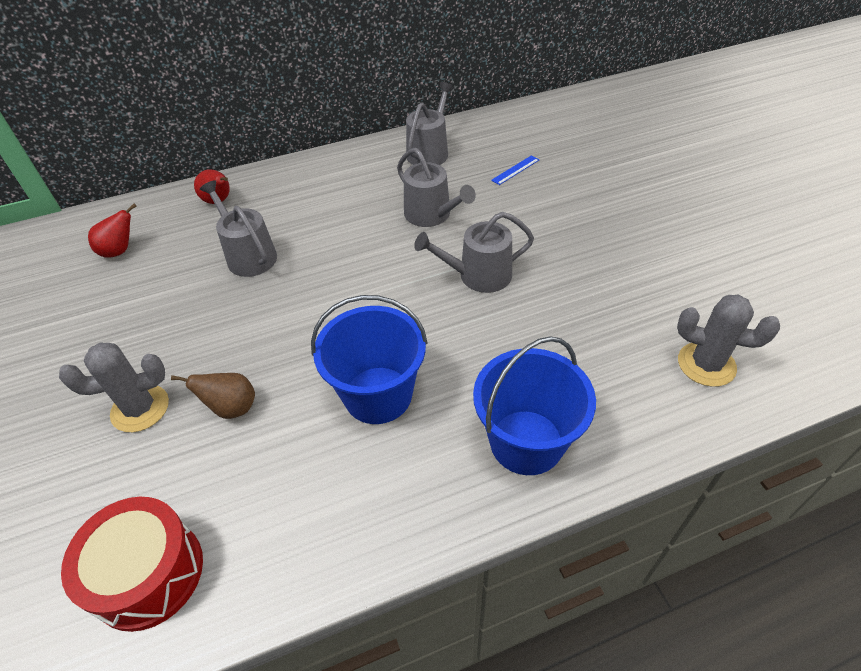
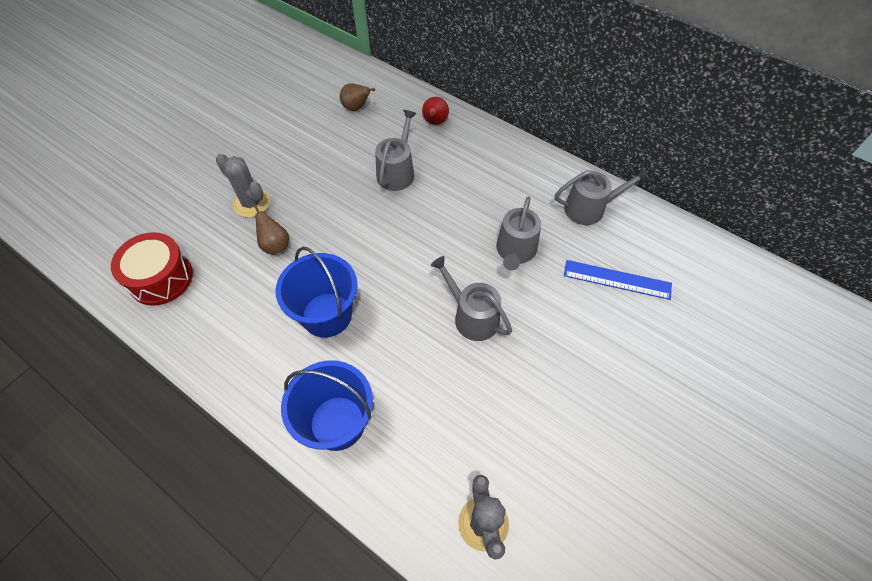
camera: 55 degrees right, 10 degrees up
(120, 251) = (356, 108): red pear -> brown pear
(515, 170) = (617, 279): blue ruler -> blue ruler, size x1.82

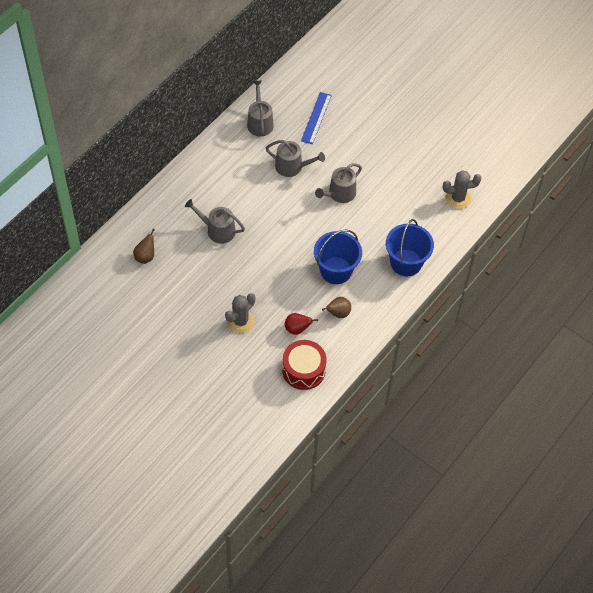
camera: 90 degrees left, 0 degrees up
(275, 245) = (279, 303): brown pear -> brown pear (338, 313)
(435, 122) = (168, 204): red pear -> red pear (297, 329)

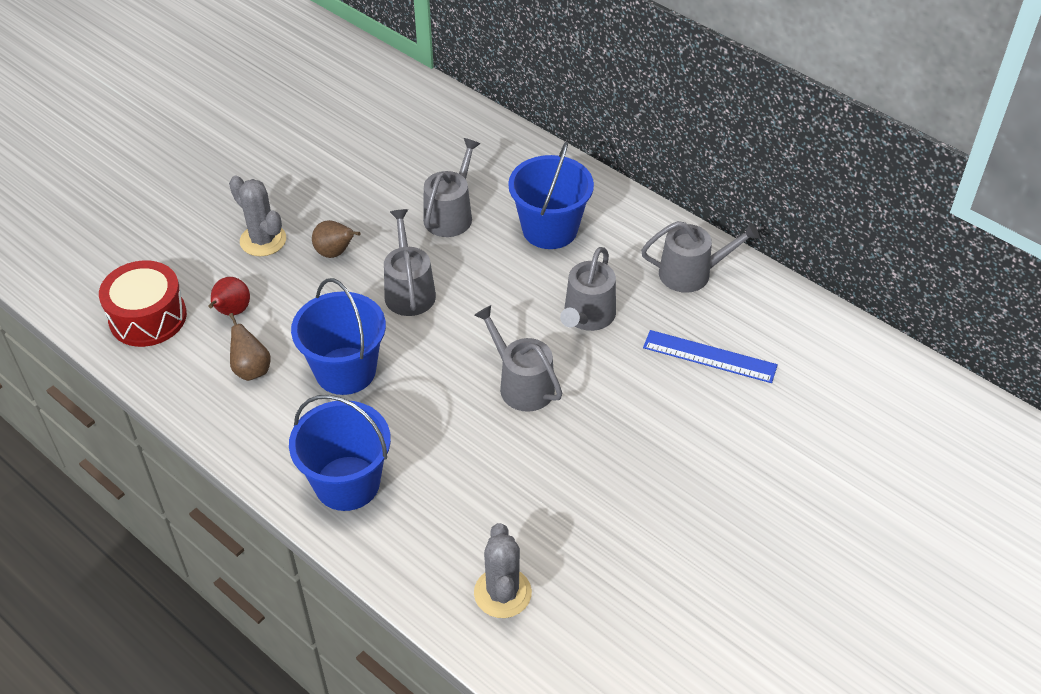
camera: 95 degrees right, 10 degrees down
(145, 256) = (407, 133): brown pear -> brown pear (335, 253)
(228, 183) = (549, 229): none -> blue bucket
(277, 246) = (409, 290): none -> grey watering can

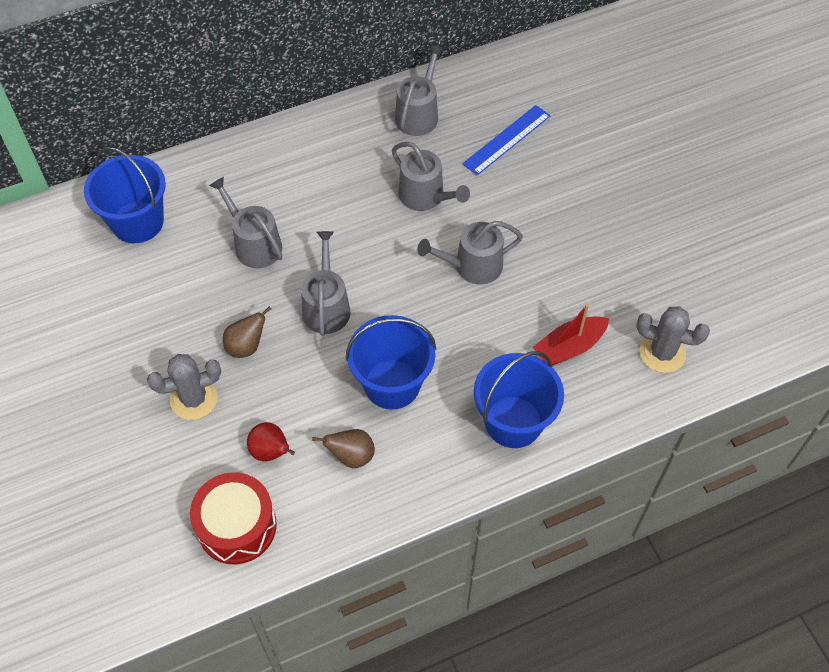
camera: 65 degrees left, 10 degrees up
(409, 290) = (326, 306): grey watering can -> grey watering can turned 75 degrees clockwise
(464, 502) = (569, 347): none -> red boat
(549, 229) = (315, 183): blue bucket -> blue bucket (137, 222)

